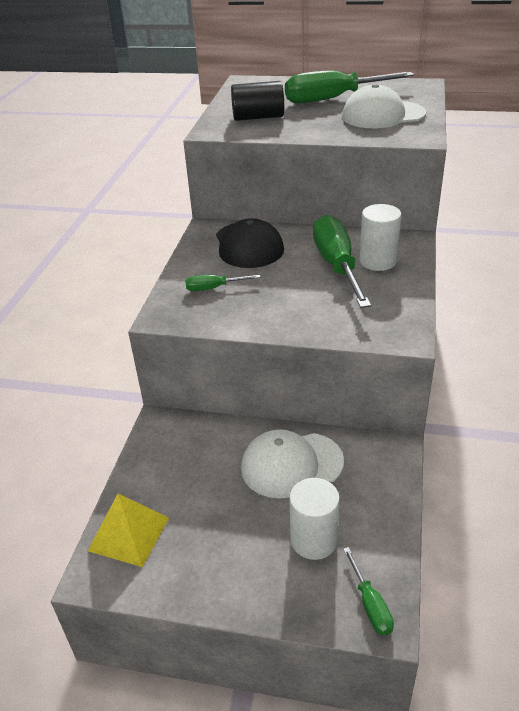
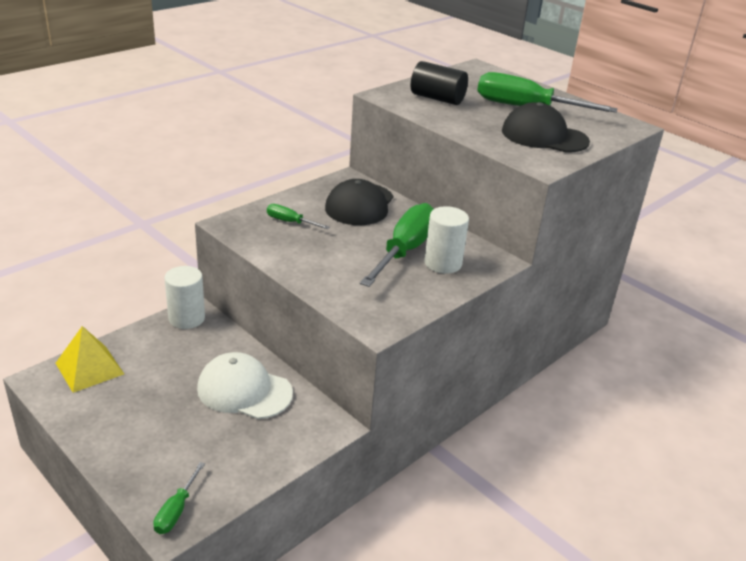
camera: 30 degrees right, 5 degrees down
(314, 540) = (194, 447): white cylinder -> white cylinder (187, 318)
(383, 115) = (544, 136): white cap -> black cap

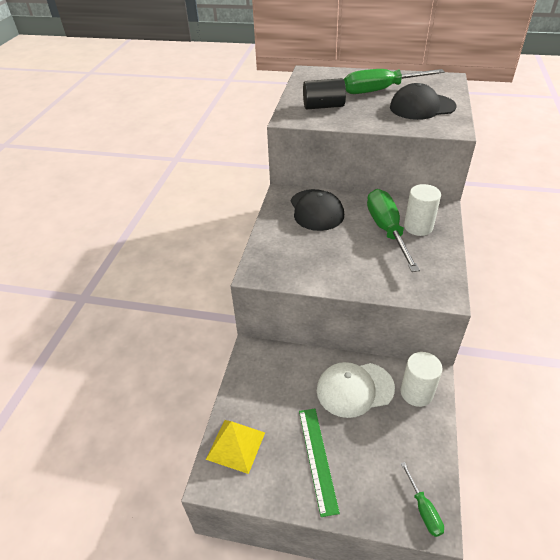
camera: 30 degrees left, 10 degrees up
(140, 418) = (318, 458): none -> green ruler
(187, 318) = (253, 359): white cylinder -> white cylinder (416, 393)
(289, 222) = (292, 248): green screwdriver -> none

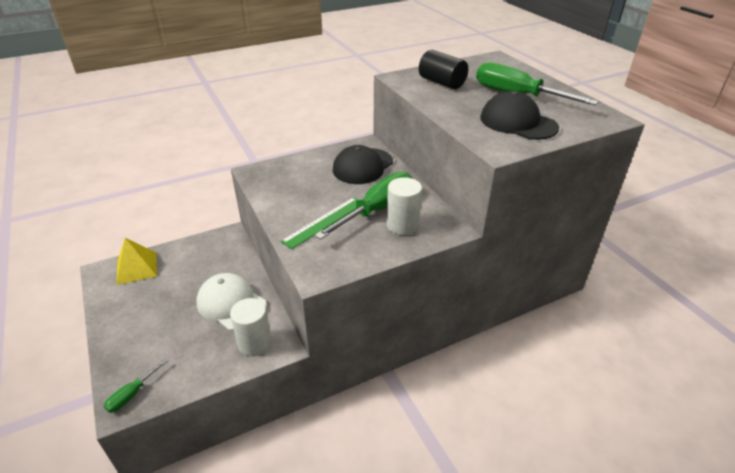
camera: 50 degrees right, 5 degrees down
(318, 458) = (148, 313): green ruler -> green ruler (324, 222)

